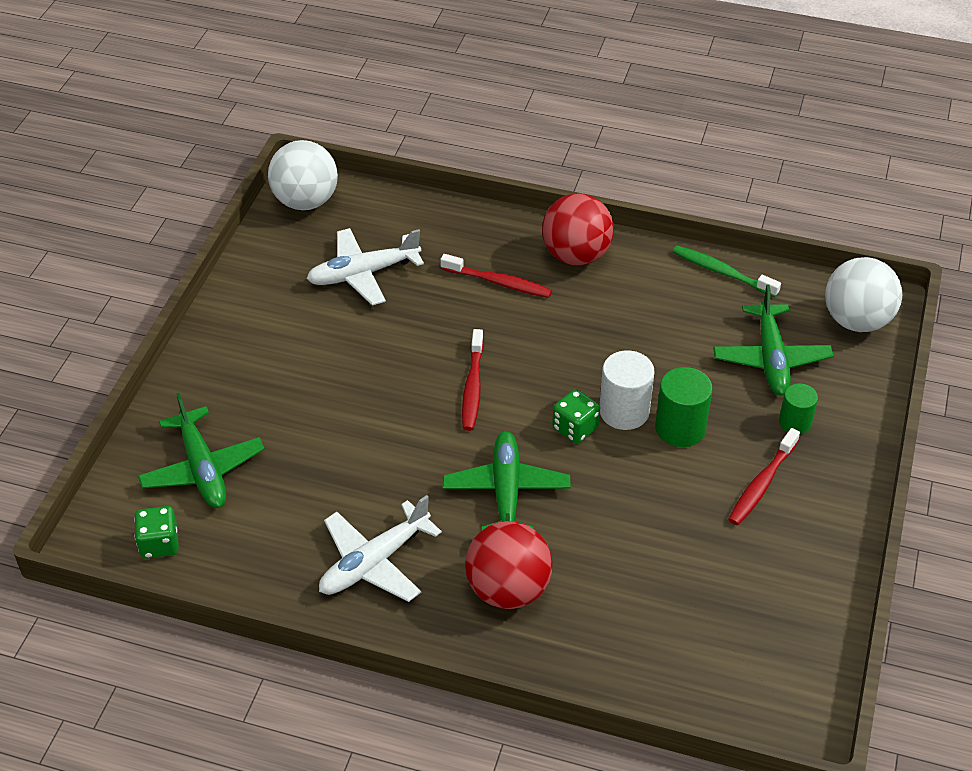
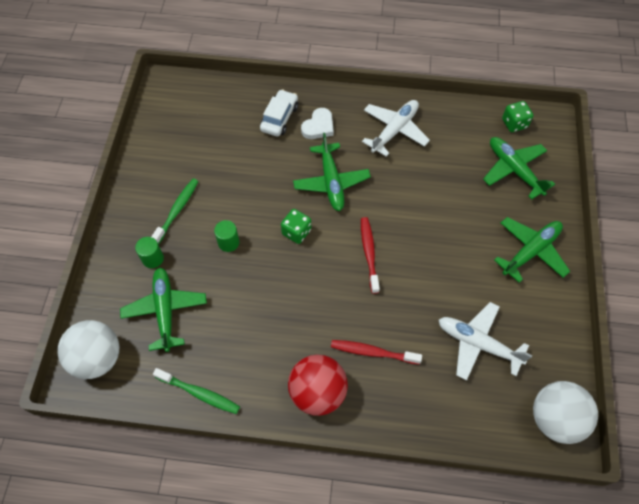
camera: 170 degrees right, 15 degrees up
(239, 359) = (531, 251): none -> green plane
(363, 274) = (477, 343): white plane -> white plane turned 120 degrees counterclockwise
(508, 589) = (318, 126): red ball -> white heart
(577, 616) = (279, 118): none -> white car
(624, 411) = (266, 250): white cylinder -> none
(680, 428) = (228, 242): green cylinder -> green cylinder, size x0.65
(761, 484) = (177, 210): red toothbrush -> green toothbrush

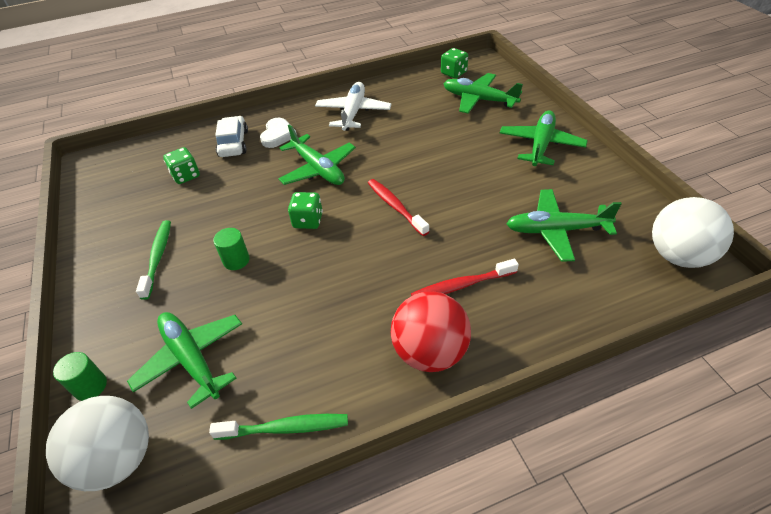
camera: 25 degrees left, 15 degrees down
(153, 258) = (149, 314): green cylinder -> green cylinder (90, 386)
(228, 136) = (186, 176): none -> green dice
(477, 343) = (556, 230): white plane -> green plane

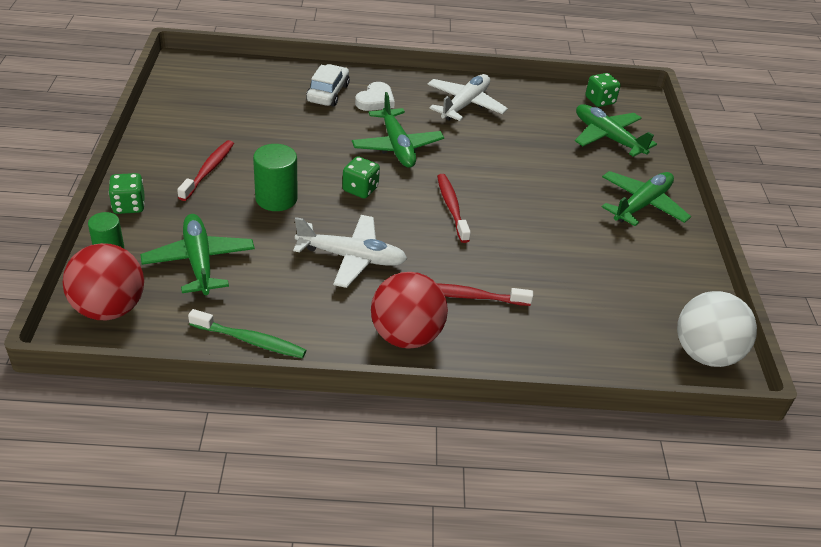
camera: 15 degrees right, 5 degrees down
(119, 459) = (109, 308): white ball -> red ball
(158, 257) = (208, 170): green toothbrush -> red toothbrush
(186, 176) = (267, 107): green dice -> green dice (129, 206)
(236, 260) = (276, 198): green cylinder -> green cylinder, size x1.55
(336, 291) = (352, 258): none -> white plane
(556, 230) = (597, 286): green plane -> none

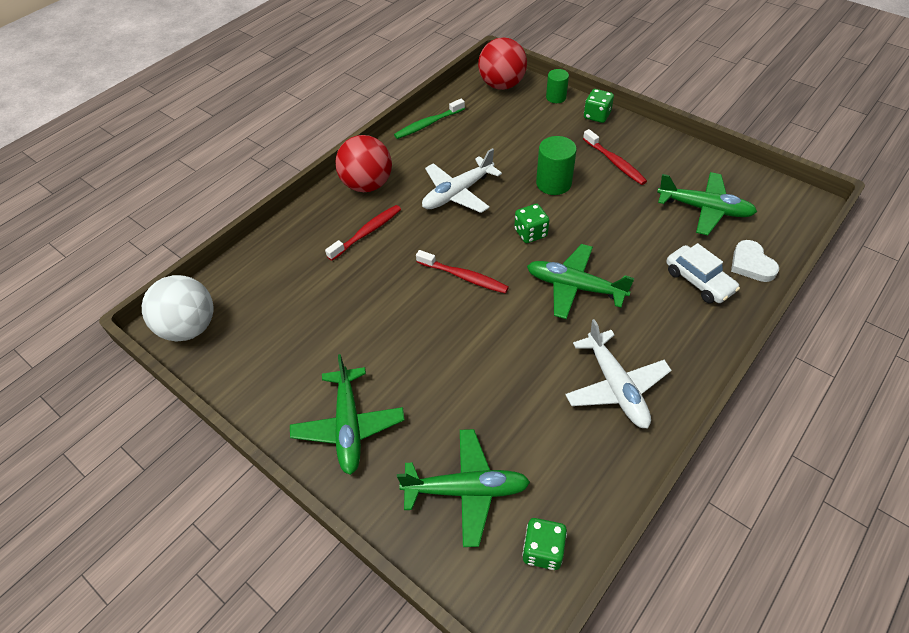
camera: 135 degrees right, 10 degrees up
(199, 261) = (514, 127): green plane -> green plane (705, 209)
(375, 100) = (665, 312): white heart -> white heart (751, 264)

